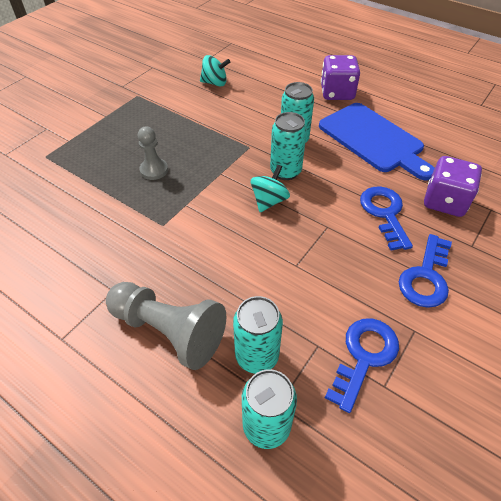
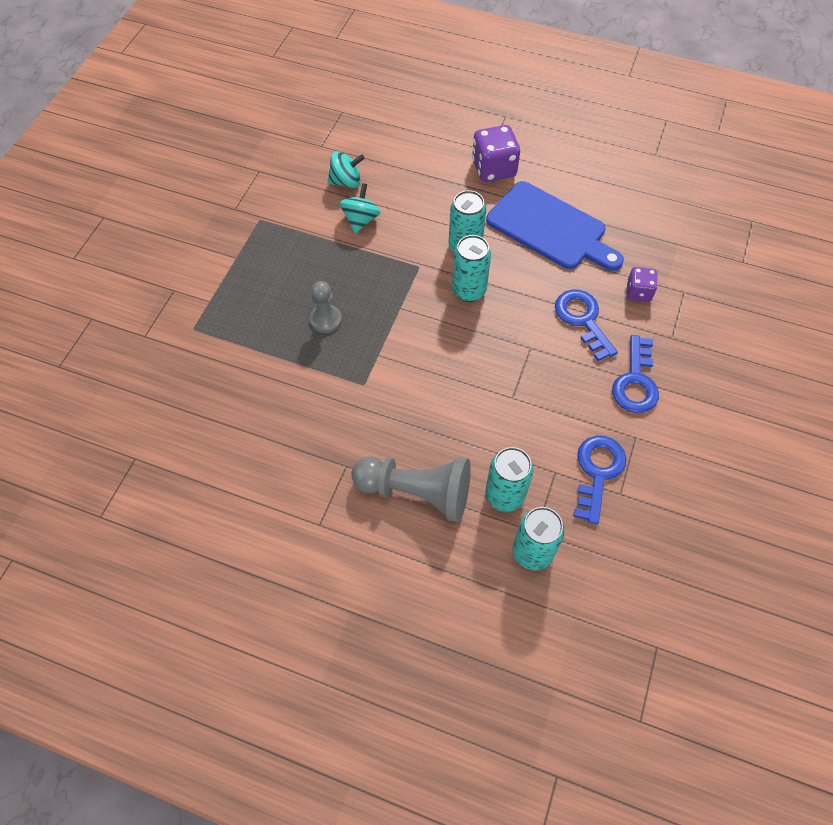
camera: 15 degrees left, 10 degrees up
(269, 201) = (463, 331): turquoise spinning top -> turquoise spinning top (361, 220)
(444, 201) = (638, 292): purple dice -> purple dice, size x0.60

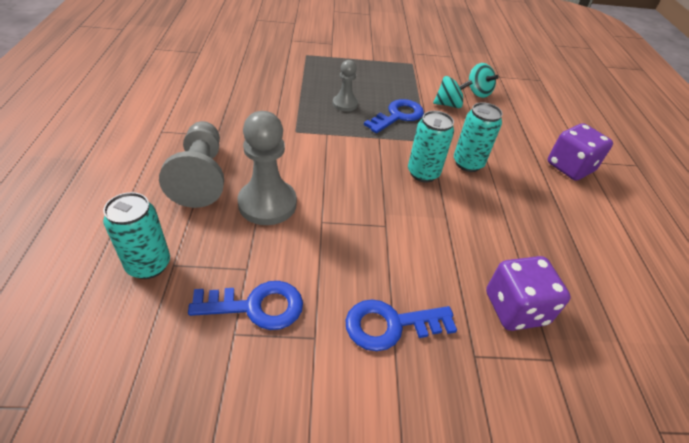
camera: 65 degrees right, 15 degrees down
(476, 438) = (267, 204): none -> grey pawn
(504, 495) = (210, 233): turquoise can -> none
(550, 228) = (538, 217): blue cutting board -> none
(582, 319) = (444, 262): blue key -> blue key (398, 116)
(638, 292) = (515, 308): purple dice -> purple dice, size x1.66

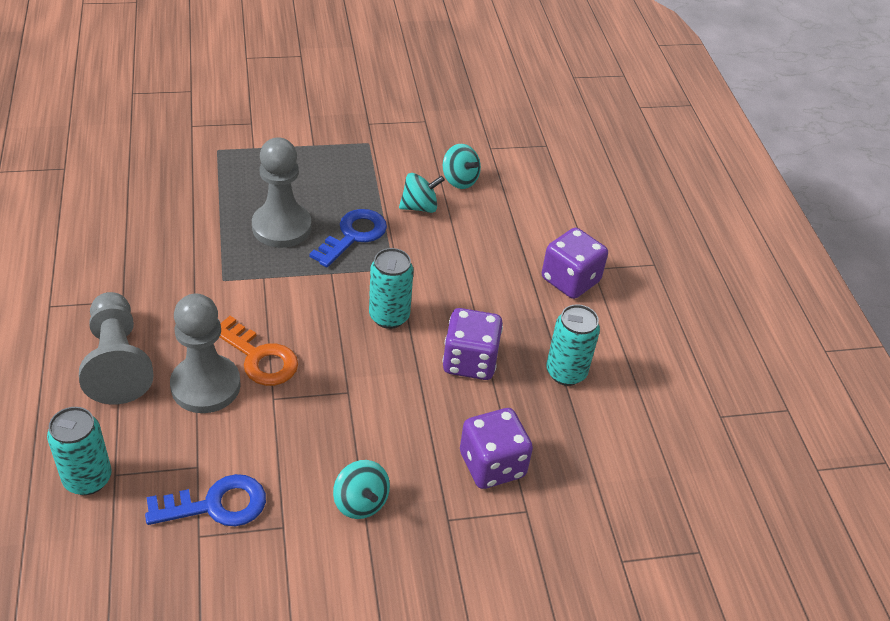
camera: 10 degrees left, 0 degrees up
(315, 189) = (259, 358): none -> orange key
(345, 104) = (281, 227): grey pawn -> grey pawn, size x1.75
(390, 325) = (360, 502): blue key -> turquoise spinning top
(468, 163) = (444, 294): turquoise can -> turquoise can (566, 372)
(490, 216) = (470, 361): none -> purple dice

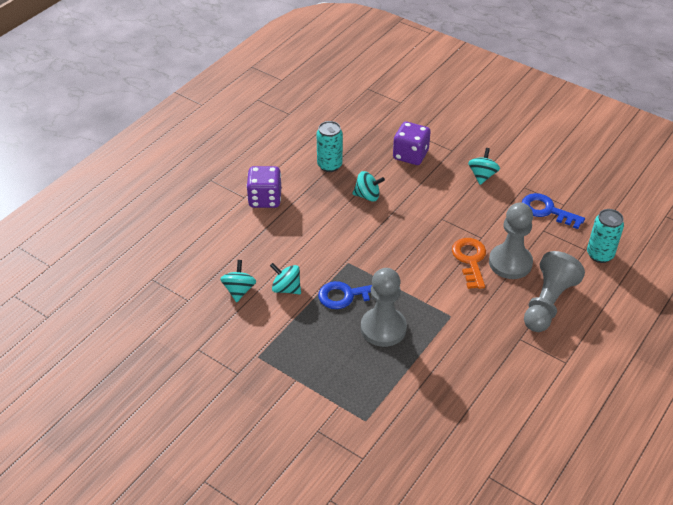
camera: 130 degrees left, 0 degrees up
(389, 316) = (381, 239): turquoise can -> none
(470, 361) = (367, 196): purple dice -> turquoise spinning top

